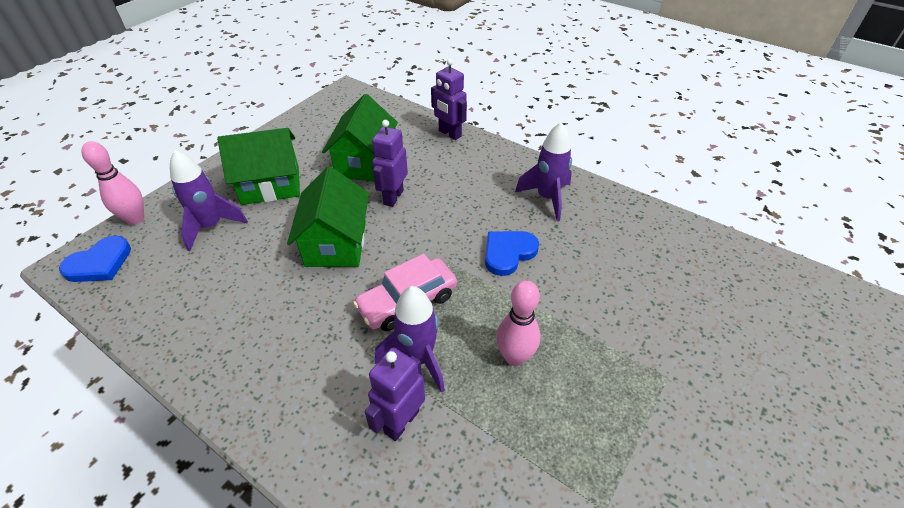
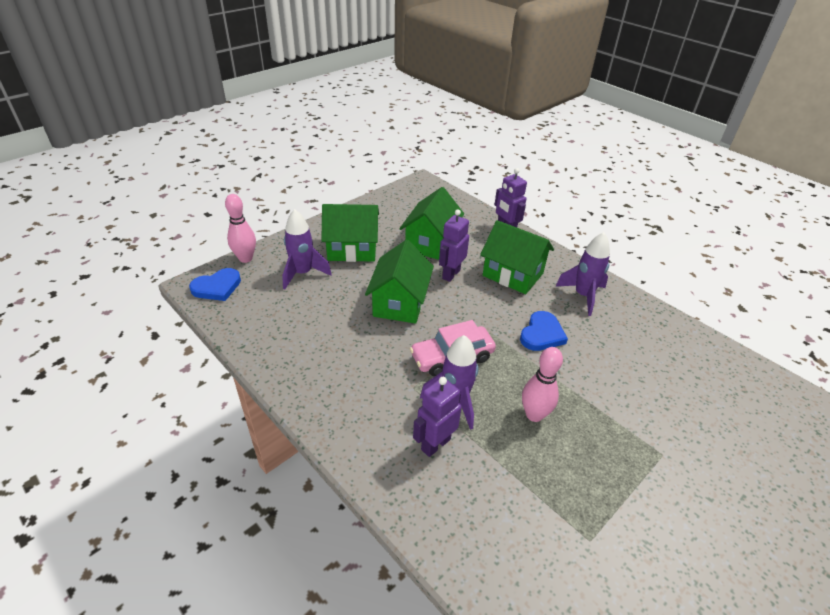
camera: 10 degrees right, 5 degrees down
(465, 186) = (513, 274): none -> green house
(508, 253) = (542, 334): blue heart -> blue heart turned 150 degrees clockwise

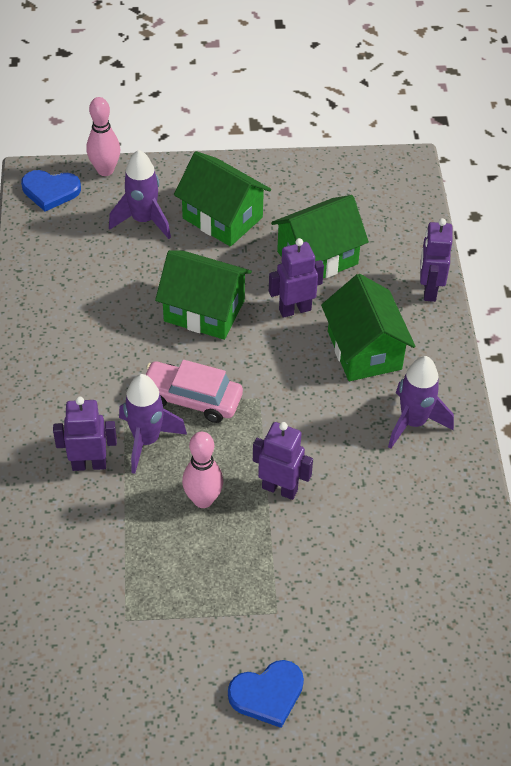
camera: 40 degrees right, 10 degrees up
(399, 303) = (204, 311): green house -> green house turned 60 degrees clockwise
(542, 334) = (309, 433): blue heart -> blue heart (267, 694)
(567, 376) = (280, 489): none -> purple robot

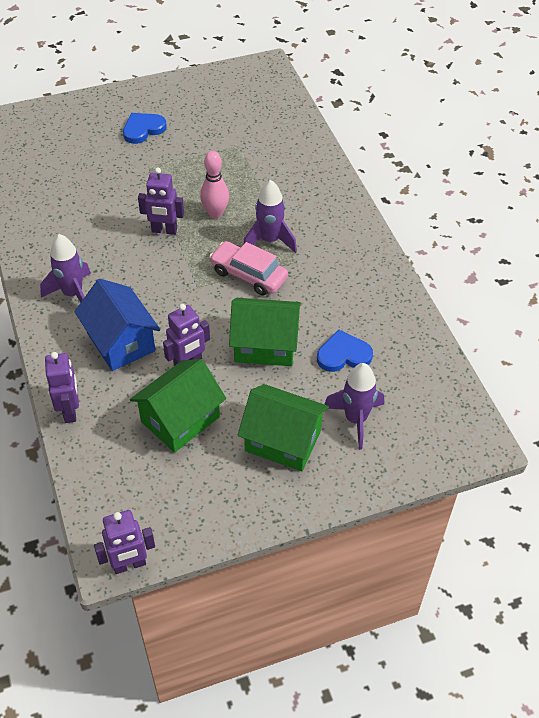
camera: 165 degrees right, 0 degrees up
(50, 191) = (458, 430): blue heart -> blue heart (343, 355)
(89, 464) = (302, 218): purple robot -> purple robot (129, 565)
(105, 170) = (420, 468): pink bowling pin -> none
(191, 398) = (248, 275): pink car -> pink car turned 150 degrees counterclockwise
(364, 350) = (121, 342): green house -> blue house

